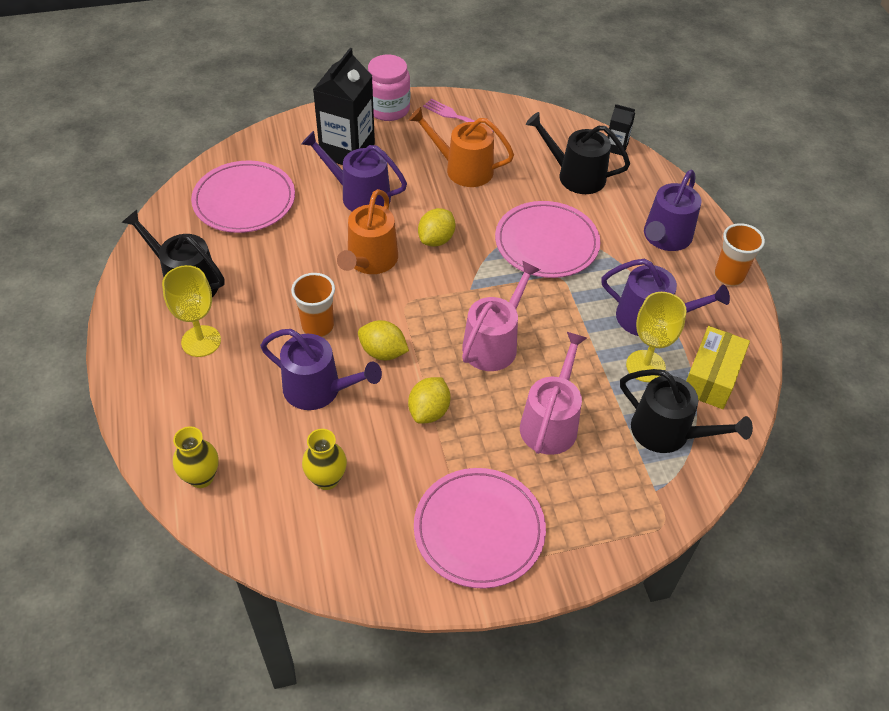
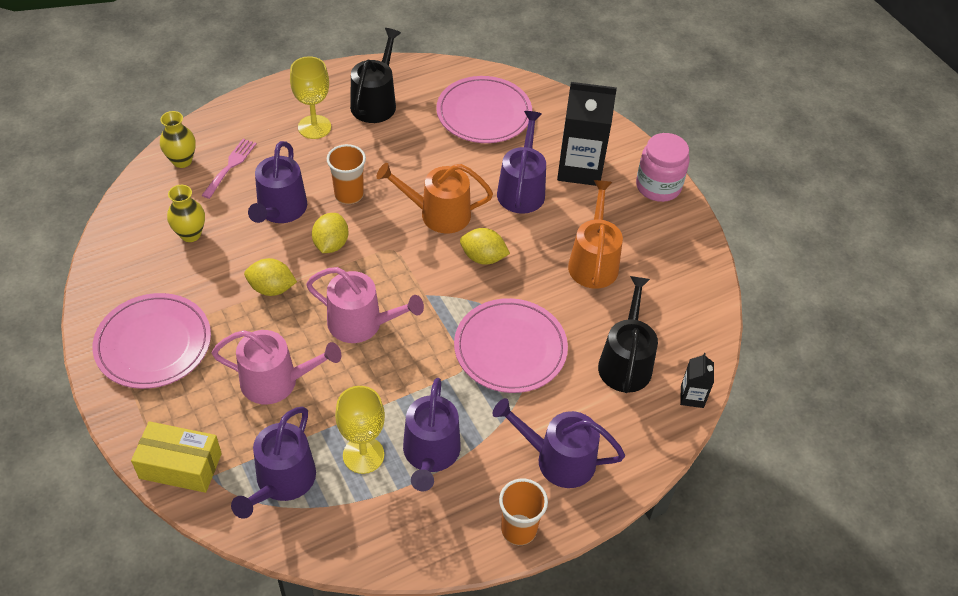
camera: 75 degrees right, 0 degrees up
(455, 117) = (673, 242): pink fork -> pink fork (230, 166)
(667, 432) = (282, 481): black watering can -> purple watering can
(711, 377) = (362, 518): yellow box -> yellow box (180, 466)

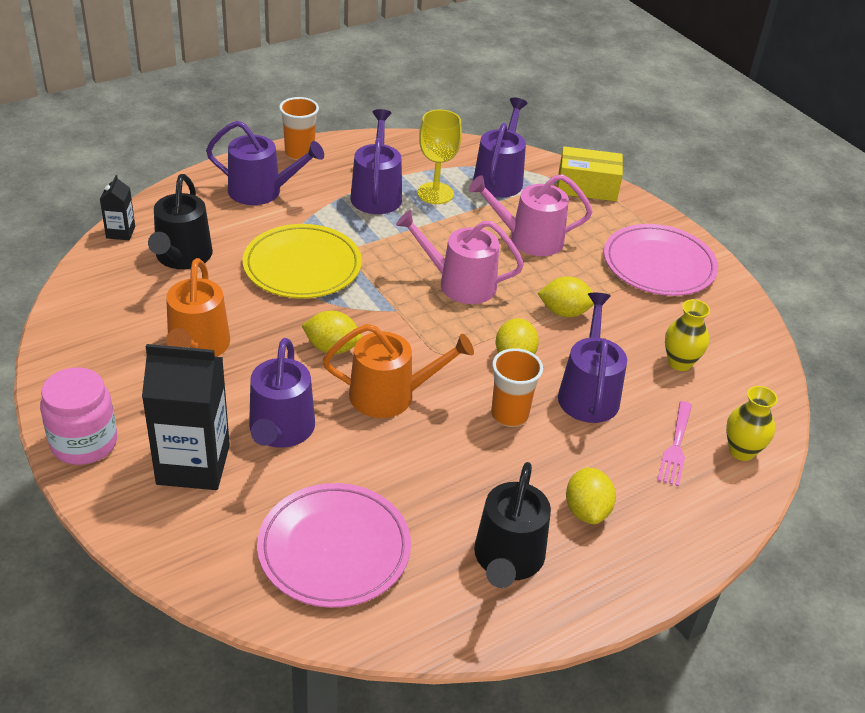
camera: 175 degrees right, 10 degrees down
(314, 127) = (586, 510): yellow goblet -> yellow lemon
(510, 348) = (302, 266): pink plate -> yellow plate

